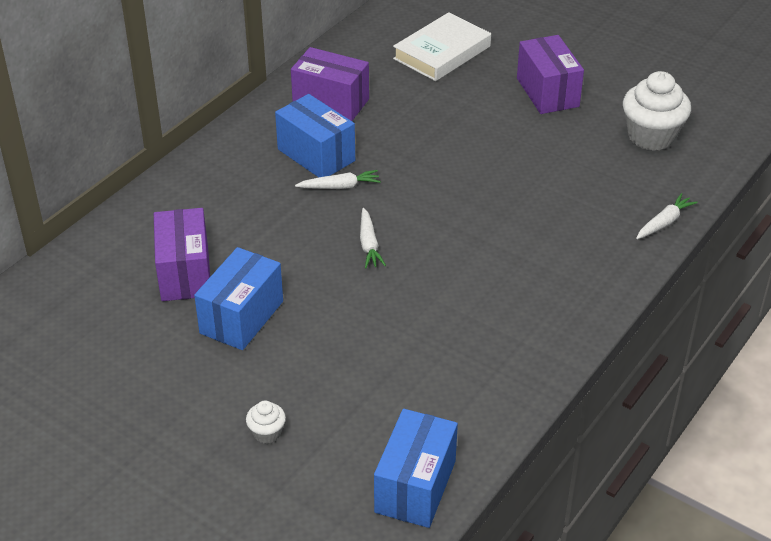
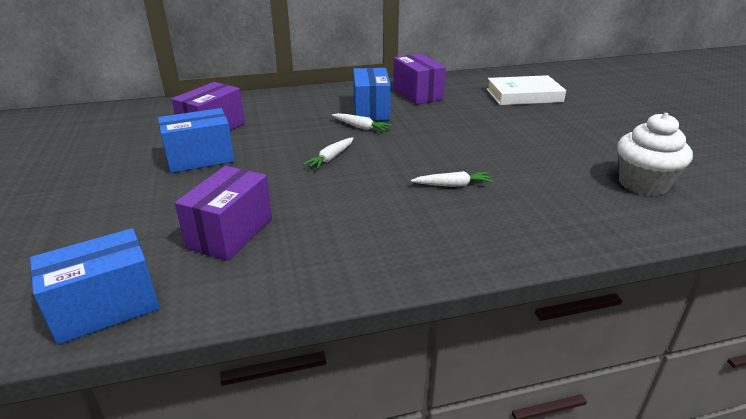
camera: 40 degrees right, 10 degrees down
(267, 433) = (99, 219): white cupcake -> none
(547, 92) = (578, 133): purple box -> purple box (230, 233)
(664, 222) = (586, 240): white carrot -> white carrot (452, 185)

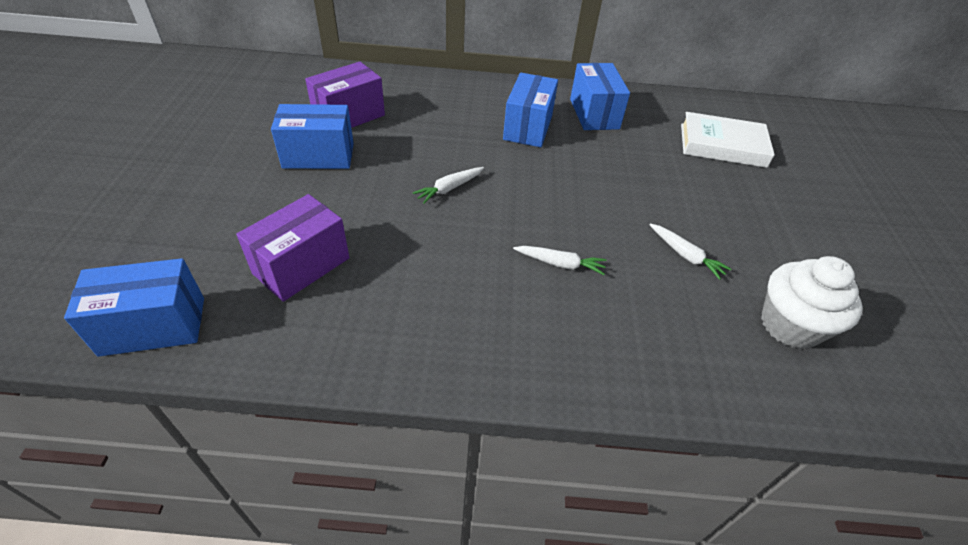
camera: 15 degrees right, 15 degrees up
(361, 127) = (504, 150): white carrot -> white carrot (685, 255)
(417, 94) = (594, 114): purple box -> blue box

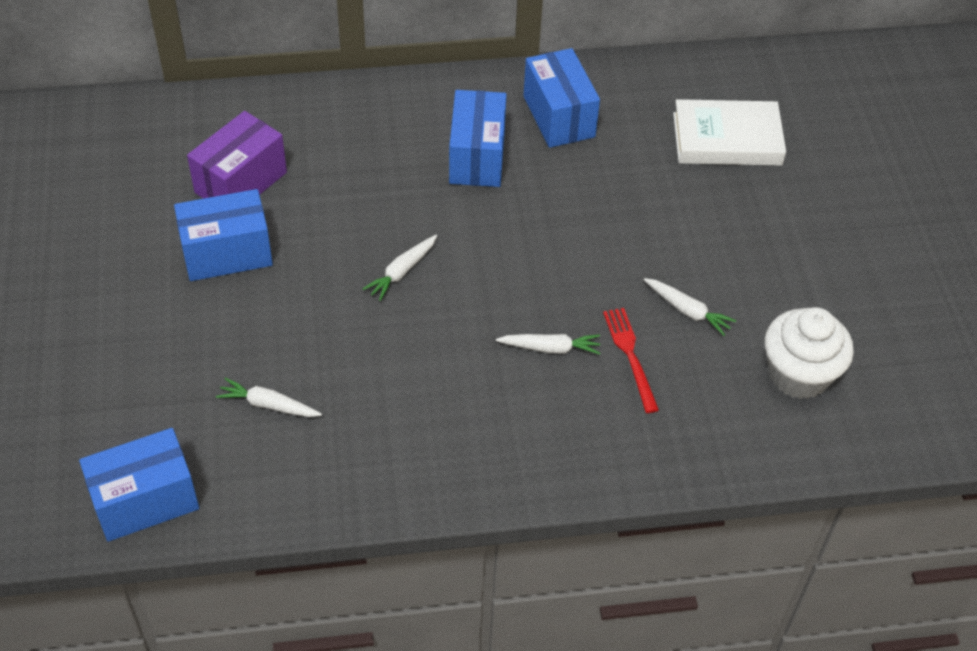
camera: 10 degrees left, 5 degrees up
(301, 266) = (268, 405): purple box -> white carrot
(631, 282) = (630, 355): none -> red fork

